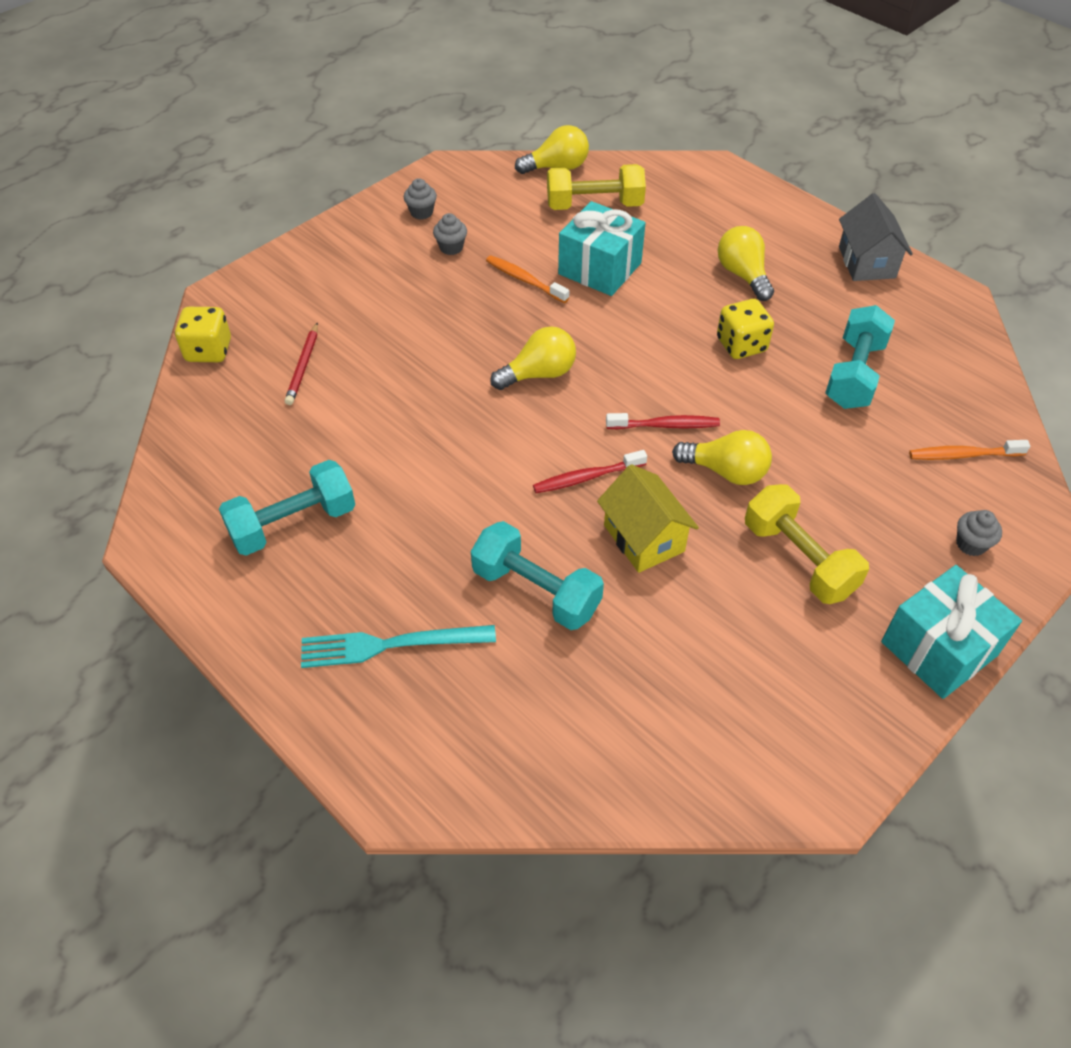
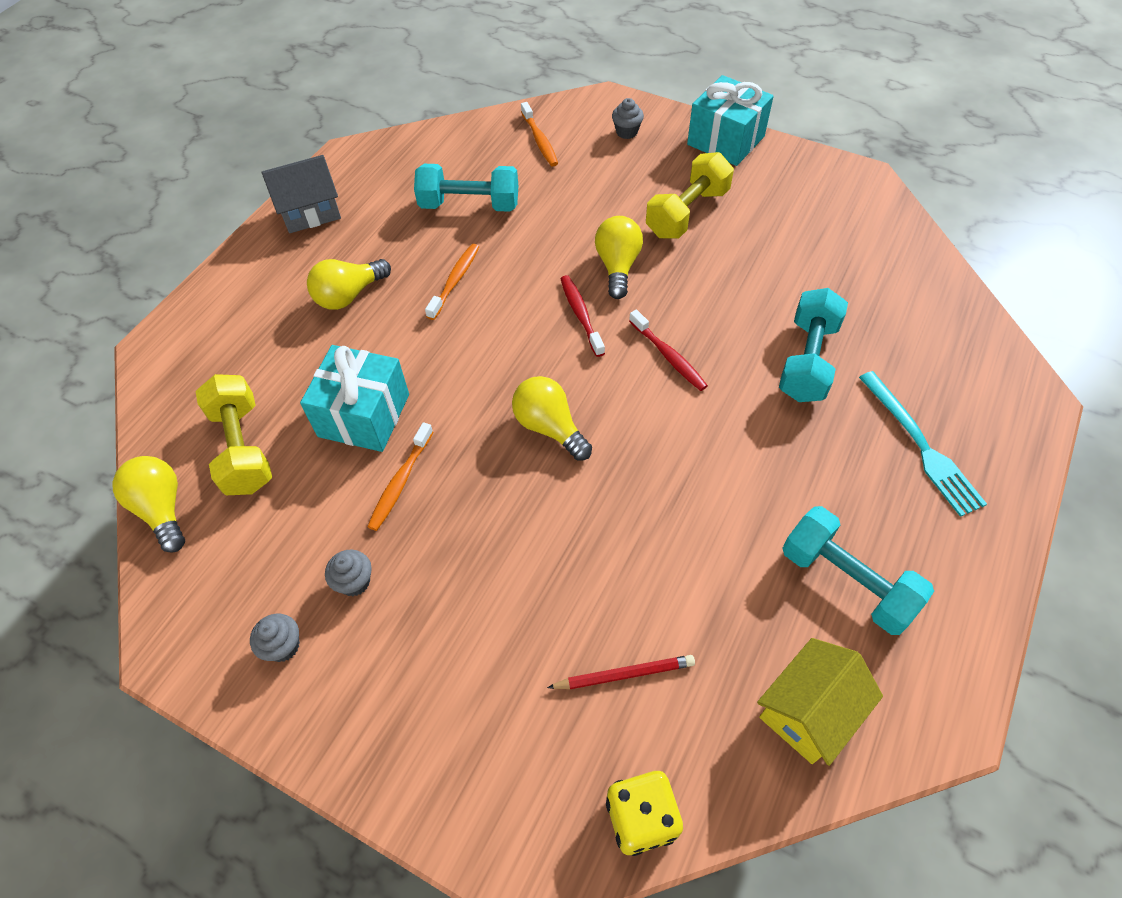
camera: 105 degrees left, 5 degrees up
(644, 538) = (715, 304): yellow house -> yellow house (808, 711)
(741, 345) = (455, 281): yellow dice -> orange toothbrush

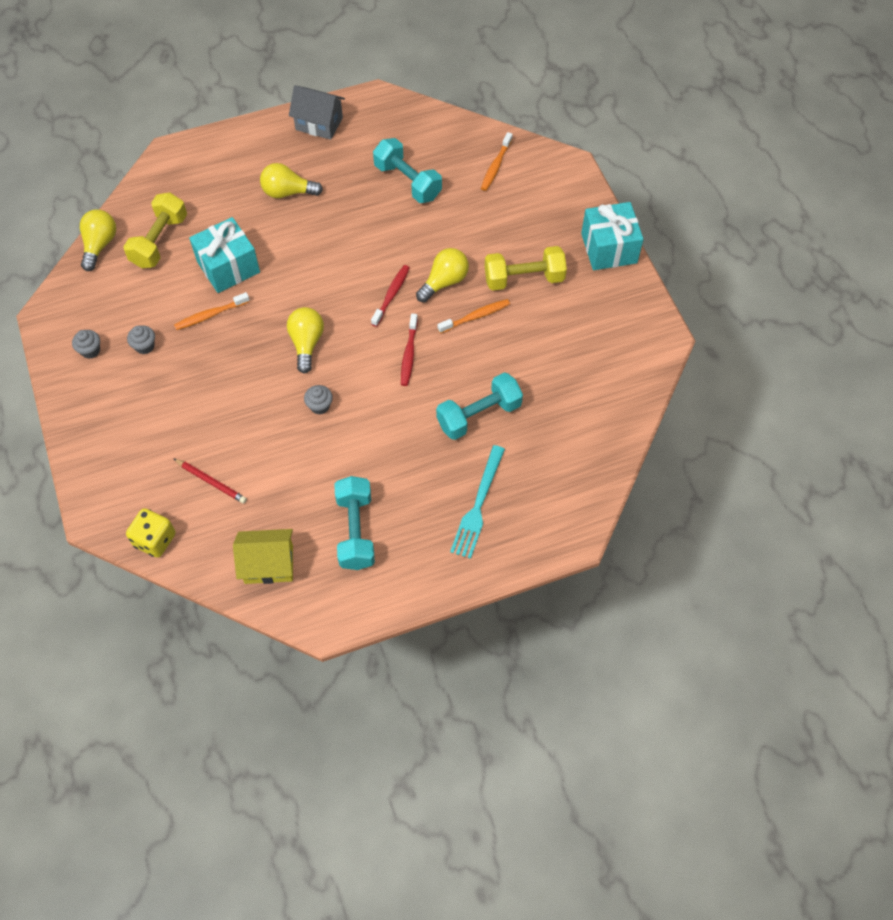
camera: 40 degrees right, 5 degrees up
(455, 281) = (349, 224): orange toothbrush -> orange toothbrush (476, 316)
(626, 132) = (555, 198): grey cupcake -> grey cupcake (320, 406)

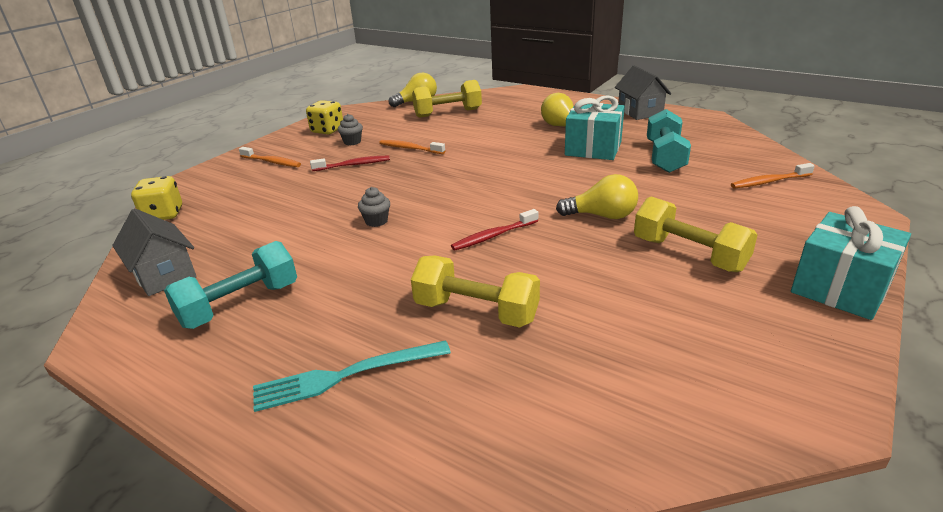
camera: 55 degrees right, 30 degrees down
(90, 350) = (327, 130): grey cupcake -> yellow dice
(211, 482) = (244, 212): red pencil -> none
(228, 267) = (462, 137): turquoise gift -> turquoise gift (593, 149)
(269, 564) = (164, 275): yellow house -> grey house
(306, 343) = (435, 189): yellow light bulb -> none
(391, 295) = (543, 200): red toothbrush -> red toothbrush (353, 165)
(476, 316) = (594, 249): orange toothbrush -> orange toothbrush (272, 162)
(479, 415) = (476, 311): turquoise dumbbell -> yellow dumbbell

